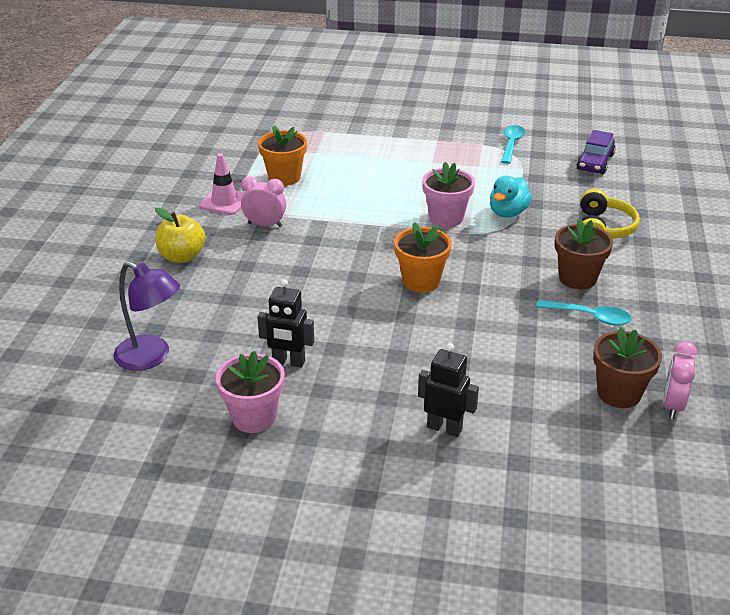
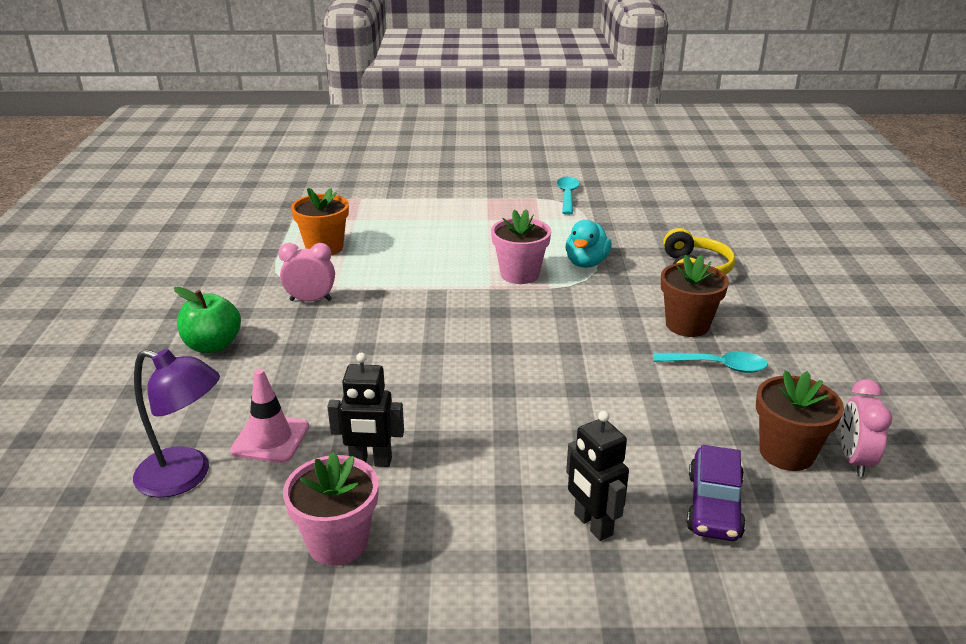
camera: 10 degrees left, 5 degrees down
(182, 256) = (213, 345): yellow apple -> green apple
(224, 202) = (258, 279): pink traffic cone -> pink traffic cone (270, 439)
(421, 281) = (511, 346): orange flower pot -> none
(444, 428) = (592, 525): black robot -> black robot turned 135 degrees counterclockwise
(595, 162) = (660, 206): purple car -> purple car (714, 505)

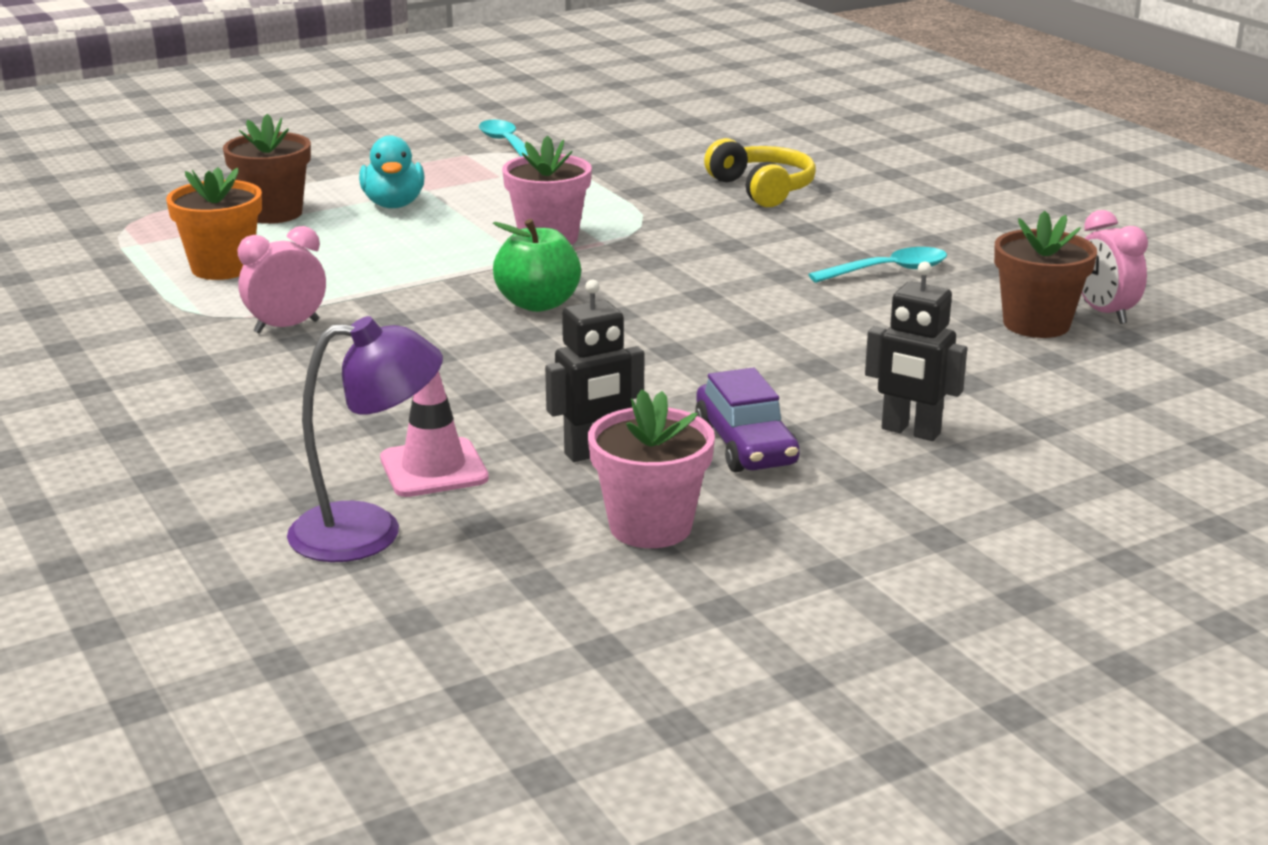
camera: 30 degrees left, 5 degrees down
(213, 345) = (207, 405): green apple -> green apple (538, 304)
(586, 263) = (621, 209): turquoise duck -> turquoise duck (394, 204)
(687, 325) = (813, 242): brown flower pot -> brown flower pot (273, 213)
(714, 505) = (1012, 383): purple car -> purple car (746, 445)

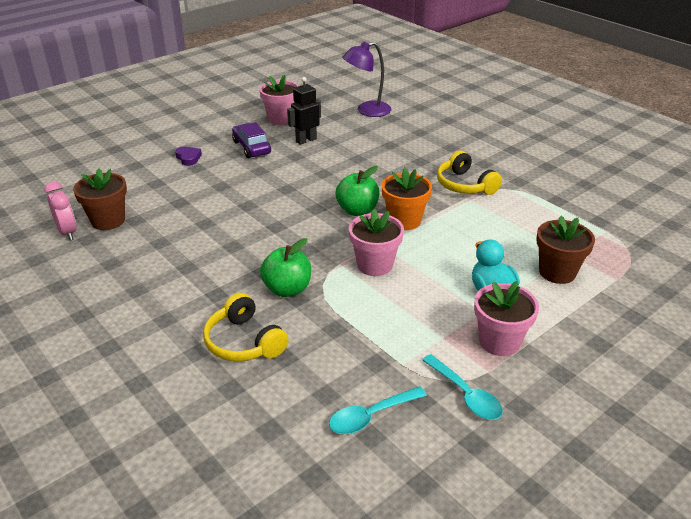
camera: 170 degrees right, 10 degrees up
(222, 268) = (534, 220): orange flower pot -> orange flower pot (404, 220)
(286, 327) = (465, 185): pink clock -> yellow headphones
(430, 170) = (499, 341): none -> pink flower pot
(434, 468) = (359, 130): pink traffic cone -> none
(696, 225) = (287, 289): none -> green apple
(888, 271) = (172, 255): turquoise spoon -> turquoise spoon (371, 416)
(910, 431) = (188, 158): black robot -> purple heart

